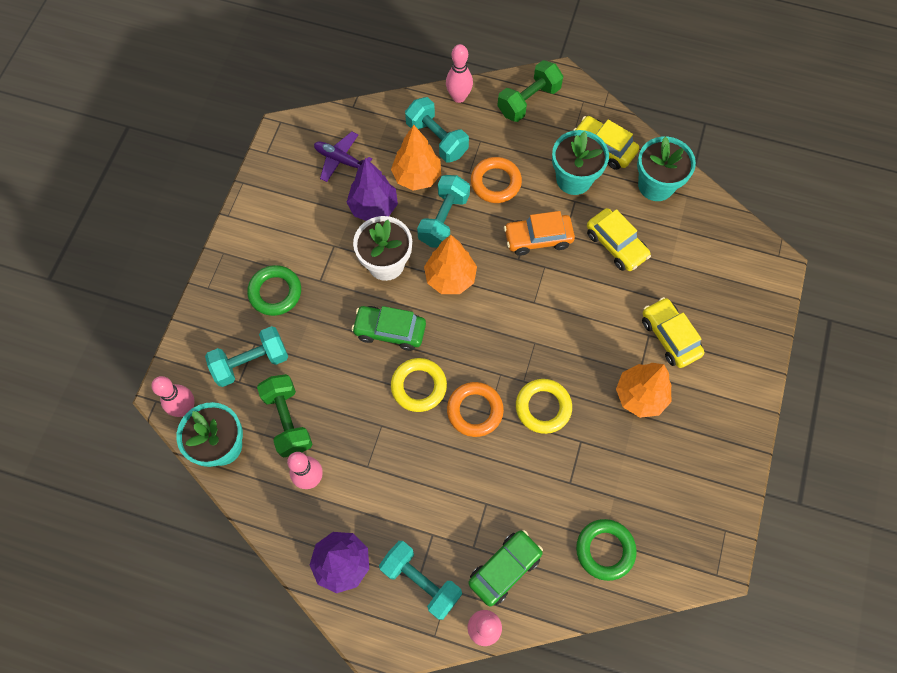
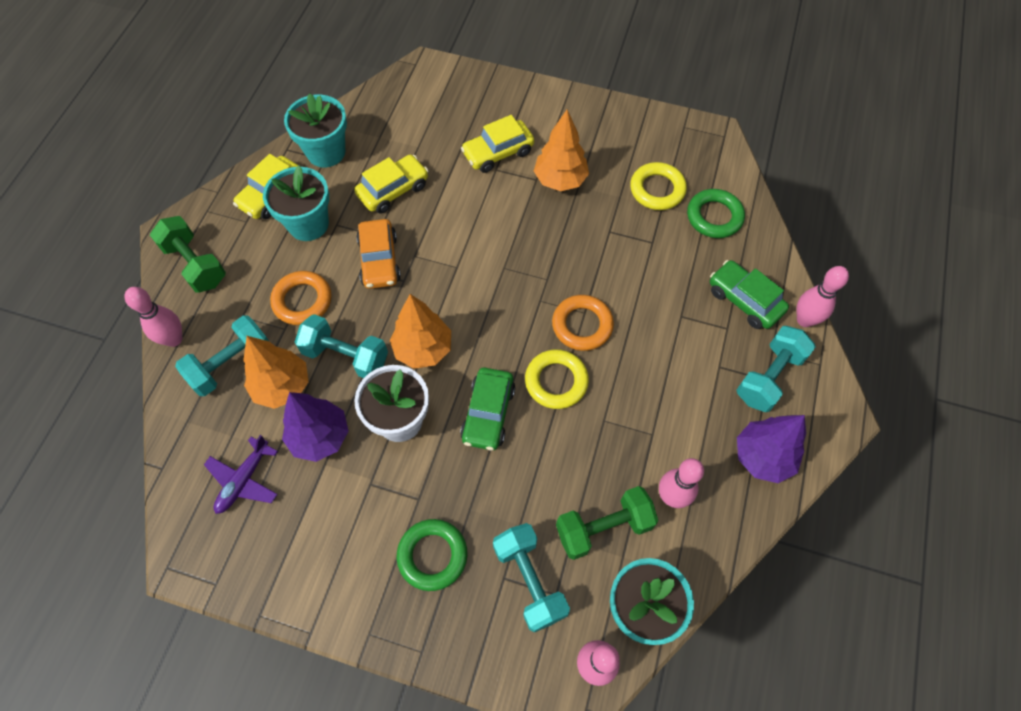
camera: 90 degrees left, 5 degrees down
(543, 407) = (575, 262): yellow ring -> yellow ring (657, 189)

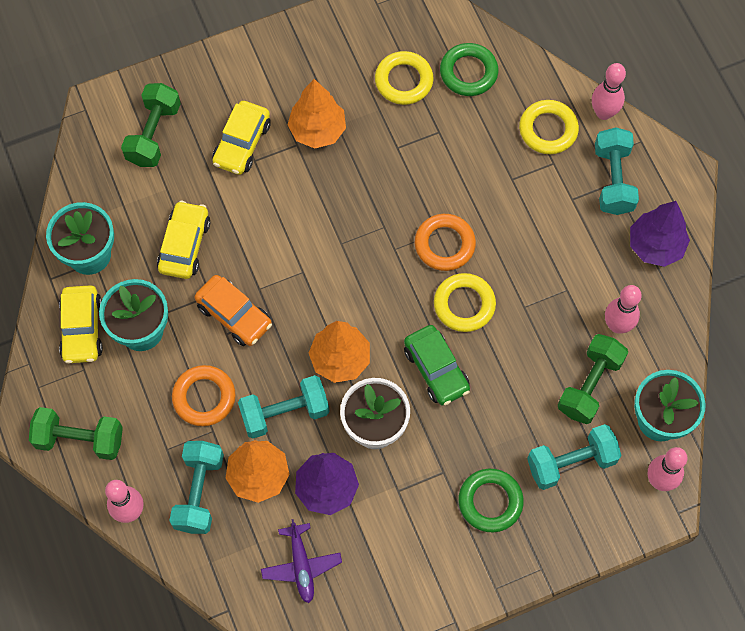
camera: 40 degrees left, 5 degrees up
(444, 107) = (153, 134): none -> green dumbbell
(529, 580) = (571, 462): turquoise dumbbell -> turquoise dumbbell turned 45 degrees counterclockwise
(744, 300) = (548, 130): green car -> yellow ring

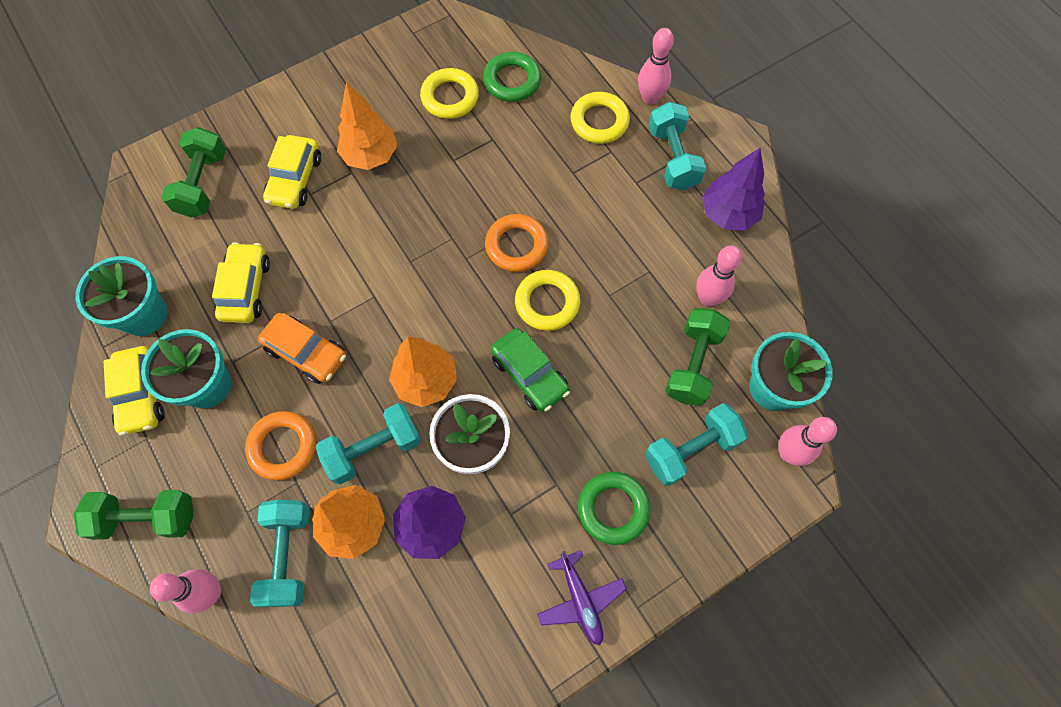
camera: 10 degrees left, 0 degrees up
(301, 565) = (415, 621): purple plane -> purple plane (580, 599)

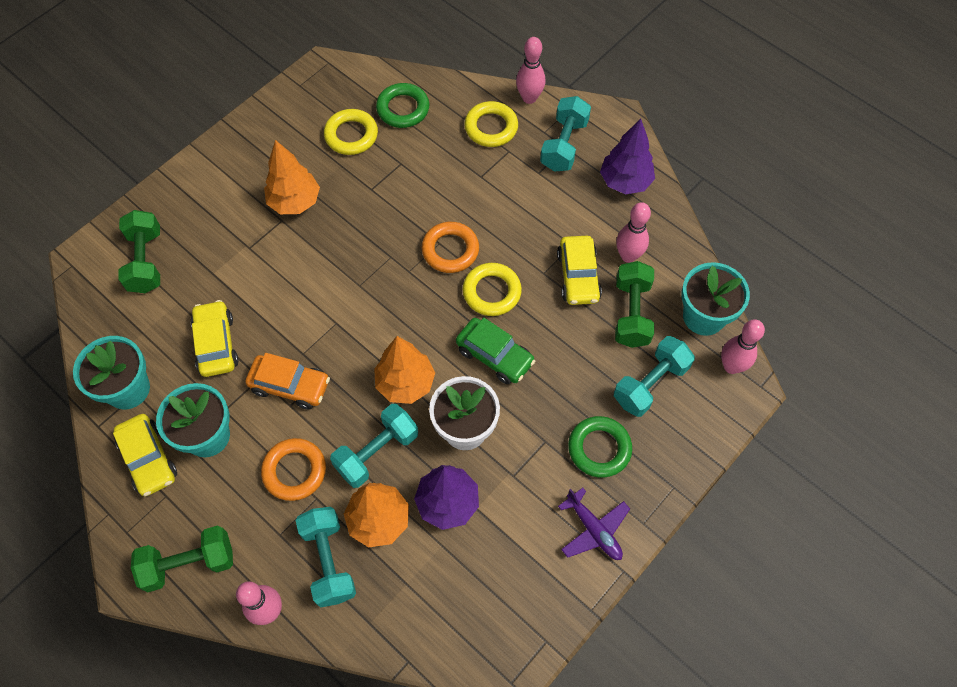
camera: 15 degrees left, 5 degrees down
(295, 179) = (231, 238): yellow car -> yellow car (578, 276)
(672, 158) = (564, 145): turquoise dumbbell -> turquoise dumbbell turned 45 degrees clockwise

